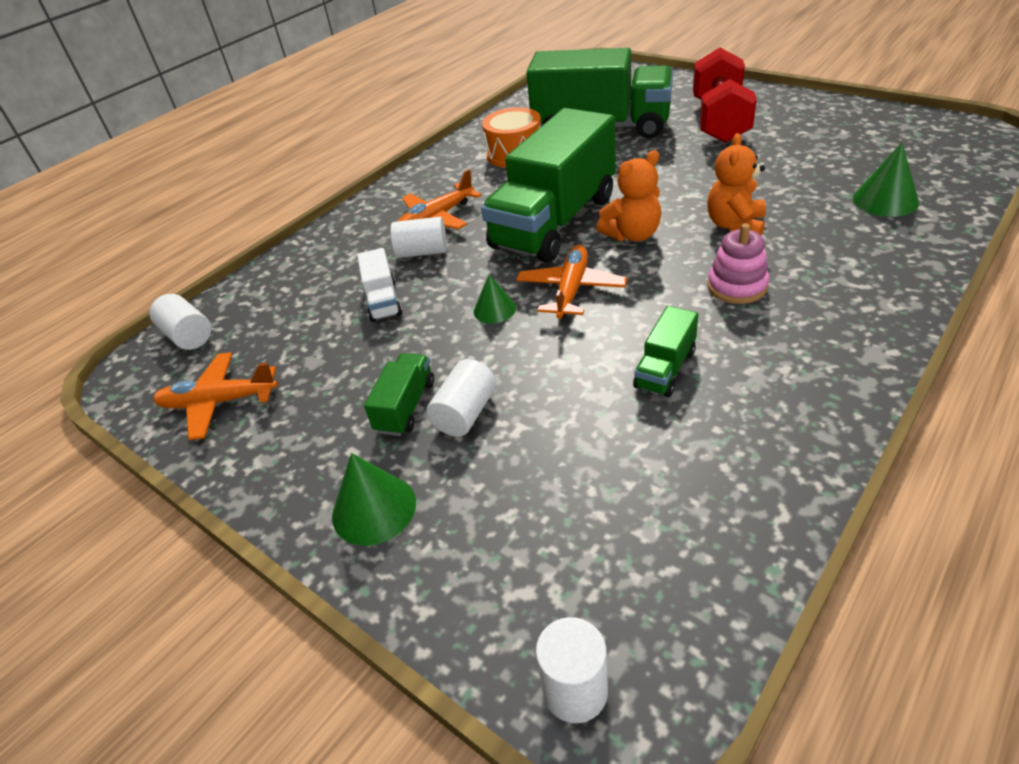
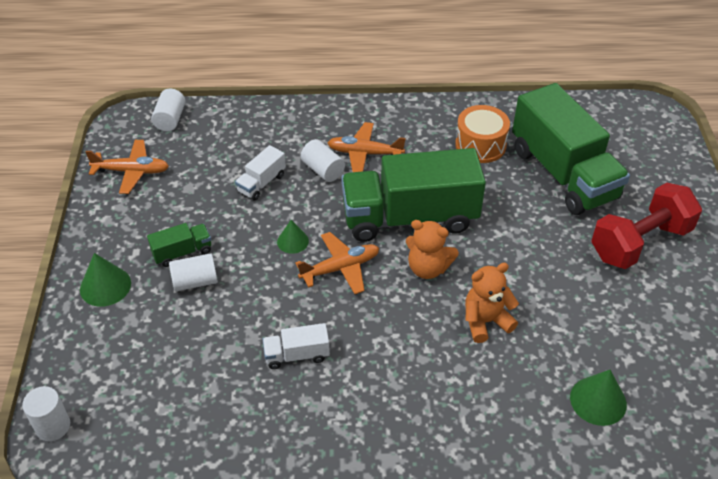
camera: 45 degrees right, 5 degrees up
(218, 402) = (132, 171): orange plane -> orange plane turned 135 degrees clockwise
(665, 369) = (297, 355): green truck -> white truck
(737, 286) = (410, 354): pink stacking toy -> none

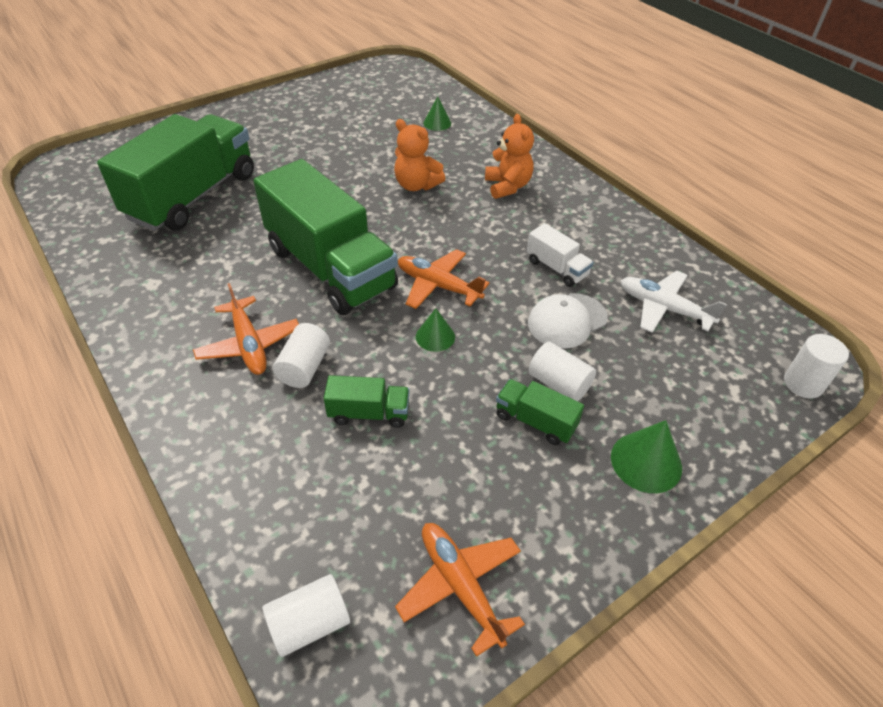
camera: 125 degrees left, 0 degrees up
(194, 396) = (663, 308): none -> white plane
(240, 323) = (567, 320): none -> white cap
(261, 183) = (369, 413): white truck -> green truck
(428, 268) = (387, 233): orange teddy bear -> orange teddy bear (507, 186)
(480, 145) = (177, 260): orange drum -> none
(598, 400) = (437, 123): green cone -> green cone, size x0.66
(640, 242) = (260, 139): red dumbbell -> none

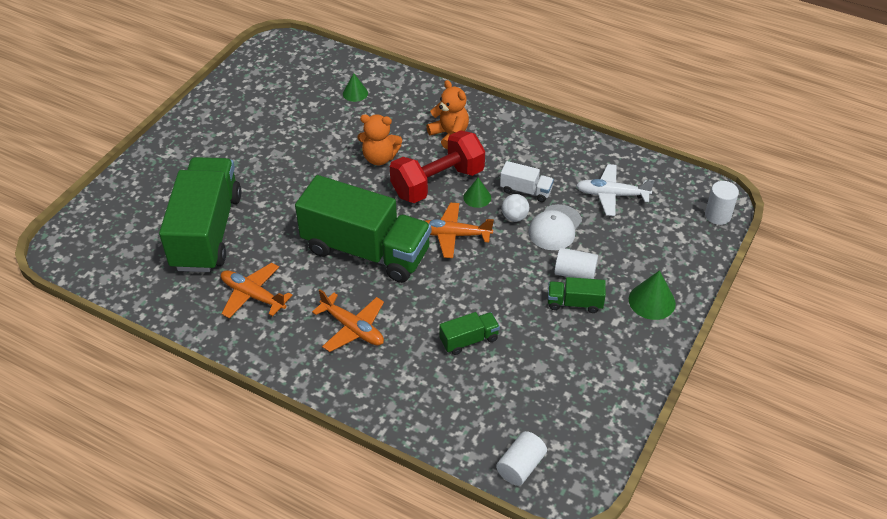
camera: 25 degrees left, 0 degrees up
(304, 367) = (404, 328): white cylinder -> none
(435, 336) = (476, 272): green cone -> green cone (477, 197)
(460, 228) = (437, 183): none -> red dumbbell
(460, 585) = (589, 412): orange plane -> orange plane (252, 295)
(524, 292) = (514, 217): none -> white ball

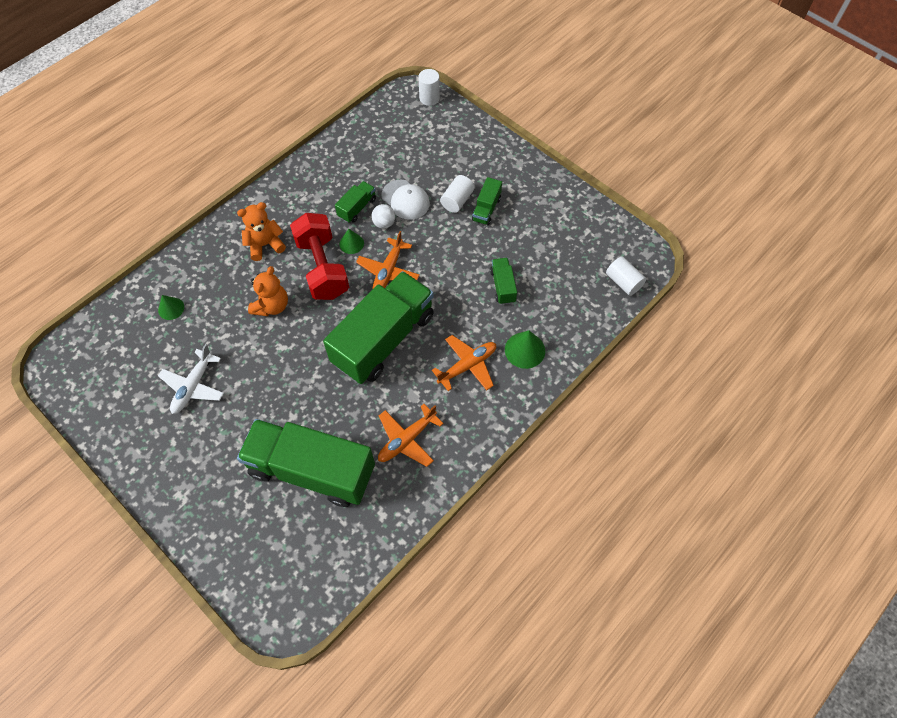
camera: 75 degrees left, 15 degrees up
(525, 190) = (357, 208): white truck -> green truck
(611, 195) = (384, 154): white plane -> white plane (193, 386)
(652, 301) = (498, 163): green cone -> green cone (525, 350)

